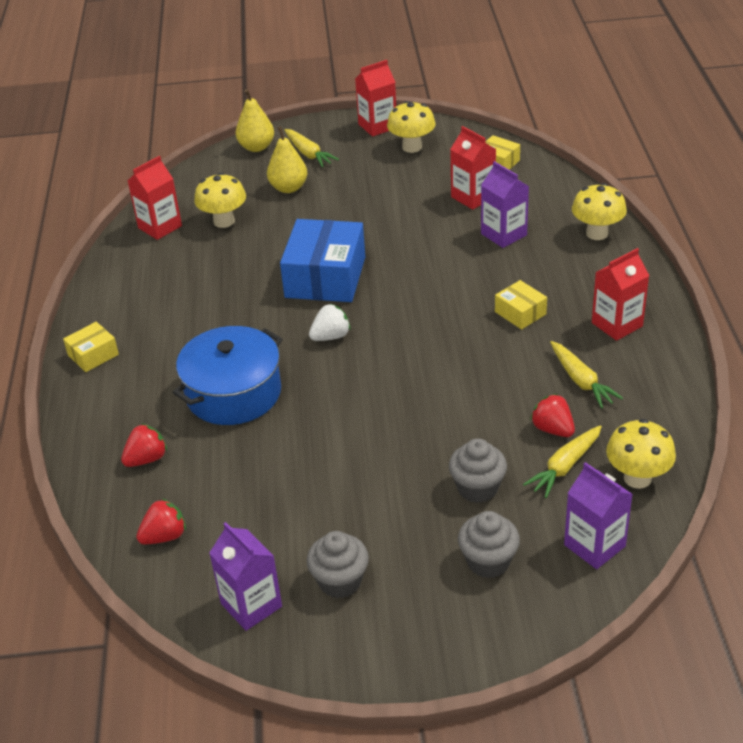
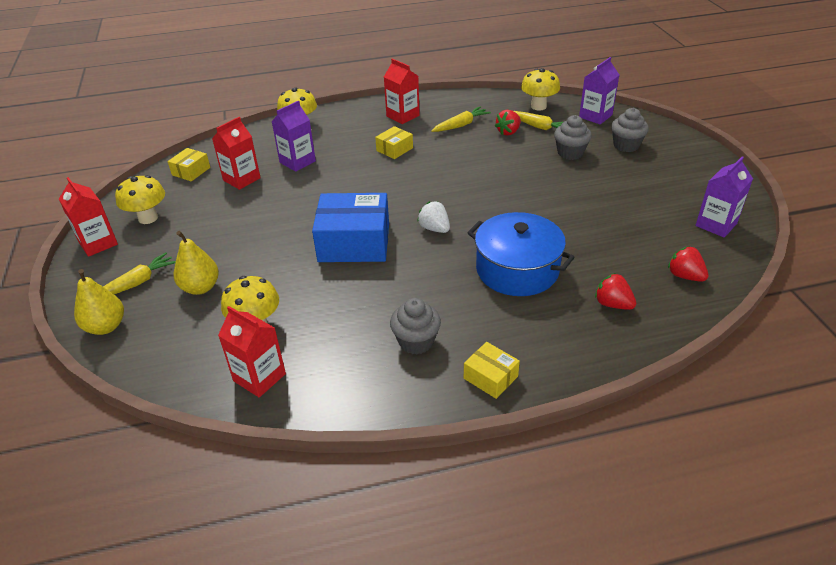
camera: 100 degrees left, 0 degrees up
(340, 581) = (673, 193): grey cupcake -> grey cupcake (416, 341)

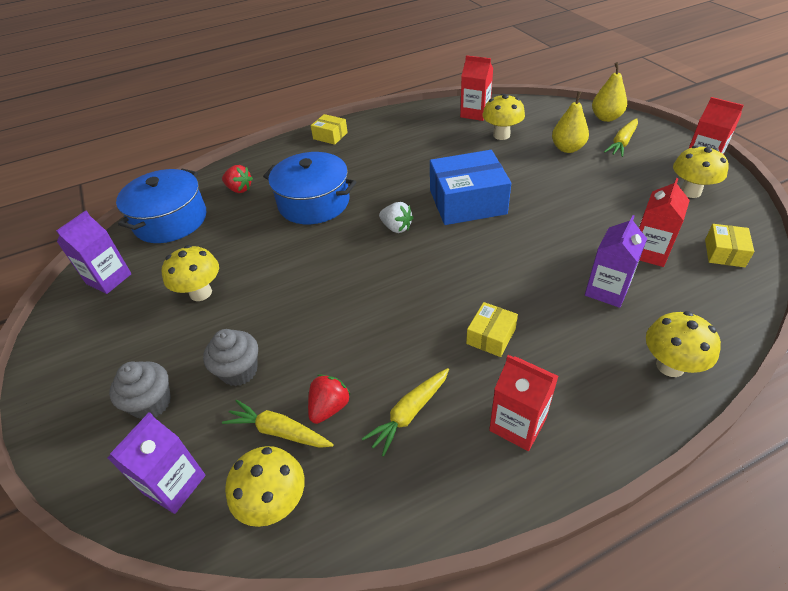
camera: 170 degrees right, 5 degrees up
(416, 341) = (383, 144): grey cupcake -> none
(617, 201) = (201, 293): none -> yellow mushroom
(685, 276) = (170, 220): red strawberry -> blue pot

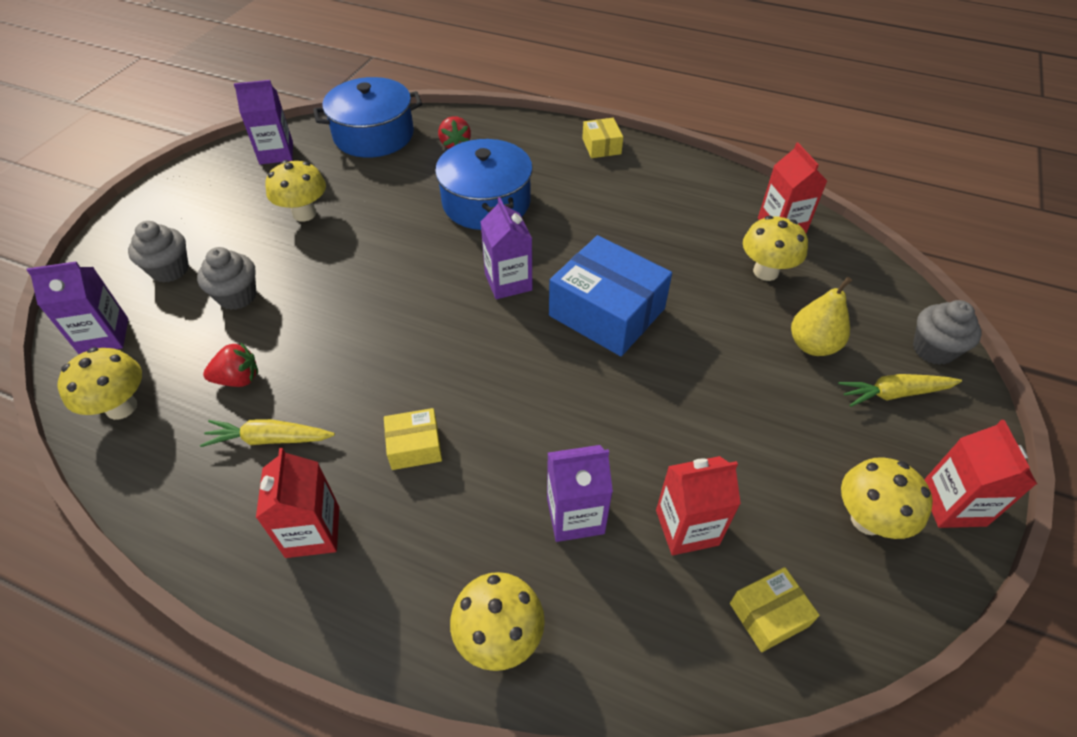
camera: 45 degrees right, 5 degrees up
(278, 431) = (192, 363): yellow carrot -> none
(396, 227) = (508, 282): white strawberry -> purple carton
(606, 118) = (933, 349): yellow pear -> grey cupcake

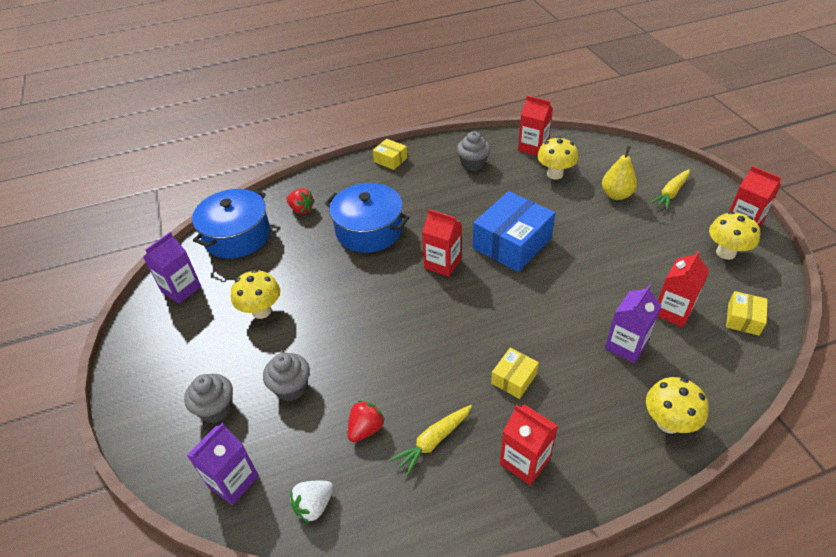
camera: 40 degrees left, 5 degrees down
(121, 407) = (314, 505): yellow mushroom -> white strawberry
(508, 282) = (442, 263): purple carton -> red carton
(607, 312) = (512, 243): blue box -> blue box turned 45 degrees counterclockwise
(933, 349) = (660, 164): grey cupcake -> grey cupcake (473, 164)

